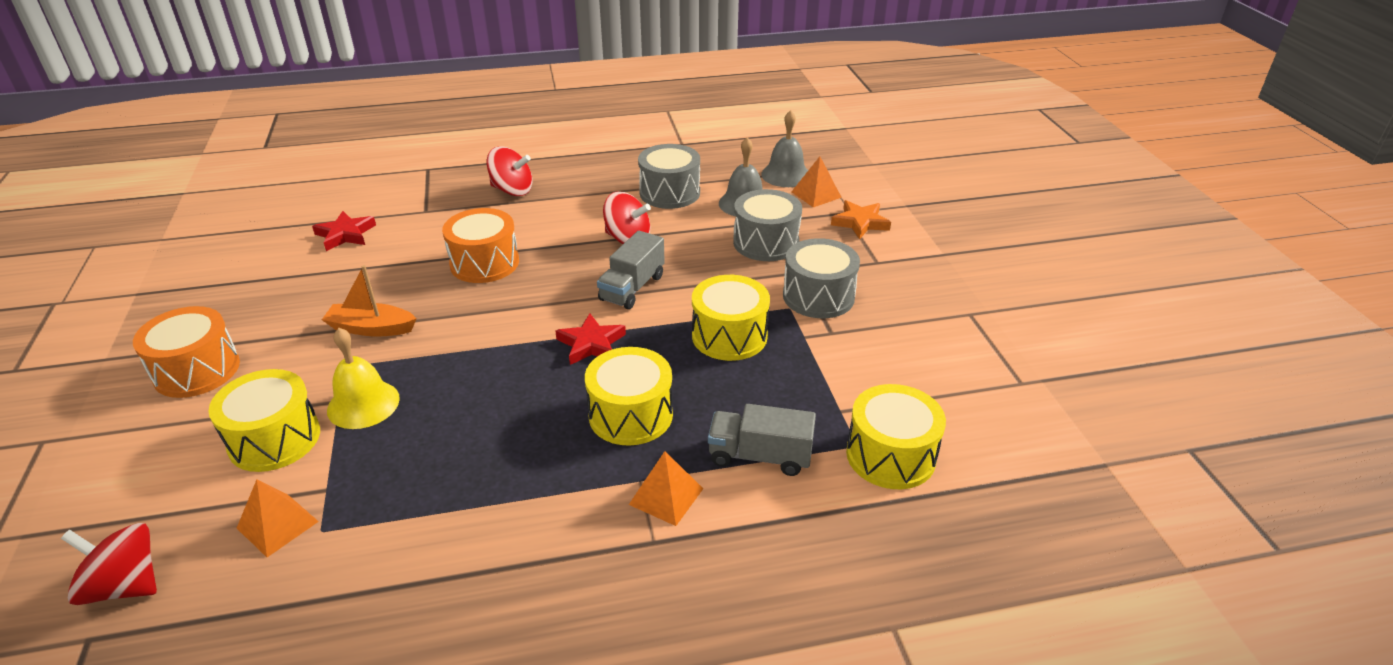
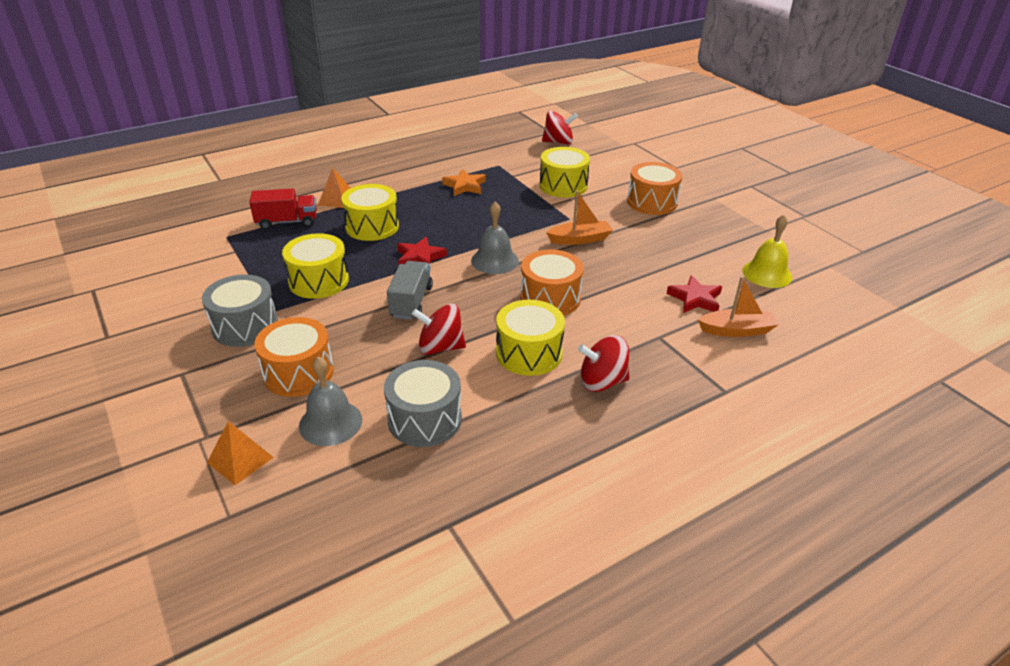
camera: 160 degrees right, 0 degrees up
(277, 524) = (520, 163): orange pyramid -> none
(352, 203) = (736, 330): none -> orange boat
(363, 404) = (535, 205): yellow bell -> yellow bell (767, 274)
(760, 456) = (287, 222): grey truck -> red truck
(766, 242) = (298, 373): grey drum -> orange drum
(786, 175) = (281, 490): grey bell -> grey bell (494, 260)
(860, 223) = (189, 423): orange star -> orange star (465, 186)
(890, 455) = (205, 235): yellow drum -> yellow drum (529, 353)

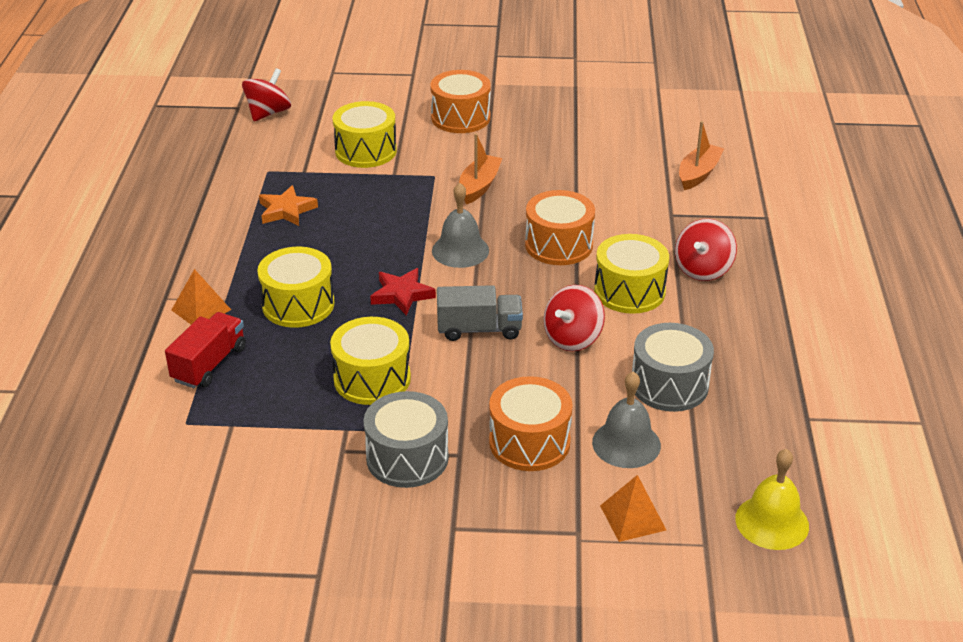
camera: 55 degrees left, 0 degrees up
(411, 302) = (479, 329): grey truck -> grey truck turned 135 degrees clockwise
(695, 299) = (637, 171): red star -> none
(767, 274) = (638, 120): yellow bell -> yellow bell (772, 522)

